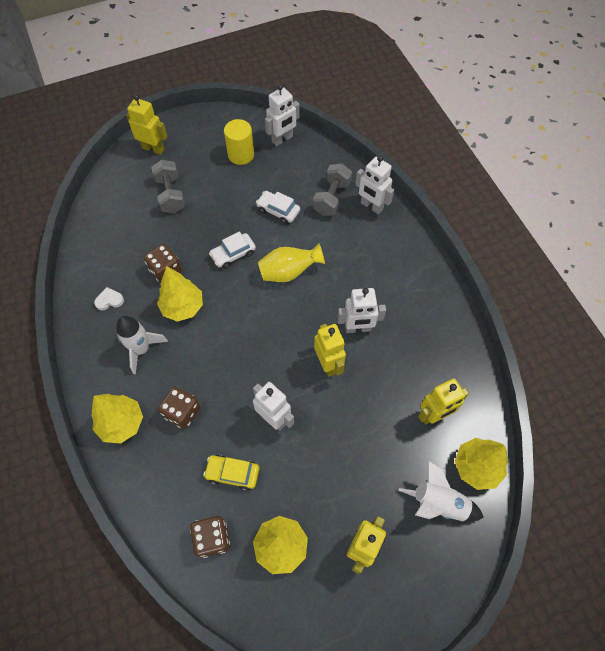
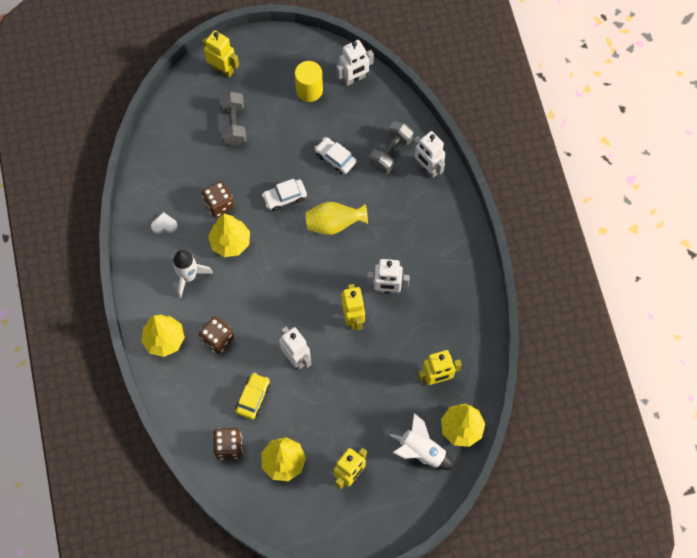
camera: 10 degrees right, 5 degrees up
(232, 473) = (253, 398): yellow car -> yellow car turned 90 degrees clockwise

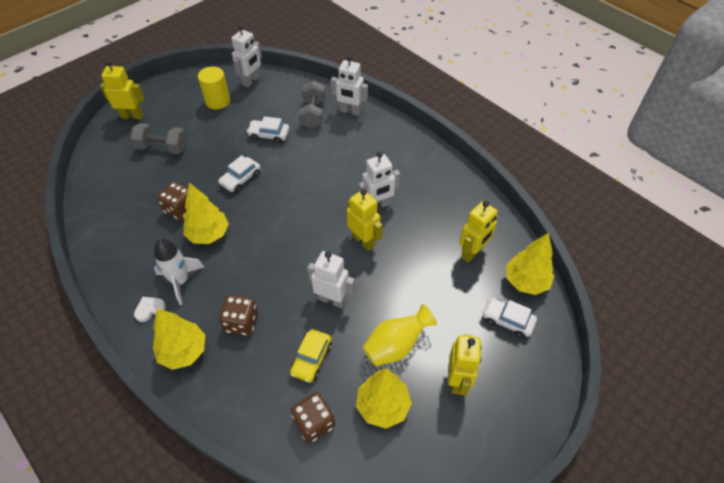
camera: 30 degrees left, 15 degrees down
(164, 225) = (132, 249): white heart -> white heart (149, 309)
(234, 124) = (163, 148): grey dumbbell -> grey dumbbell turned 45 degrees counterclockwise
(253, 398) = (311, 359): yellow car -> yellow car turned 150 degrees counterclockwise
(334, 224) = (298, 179): yellow vase -> yellow vase (396, 346)
(421, 451) = (507, 320): white rocket -> white car

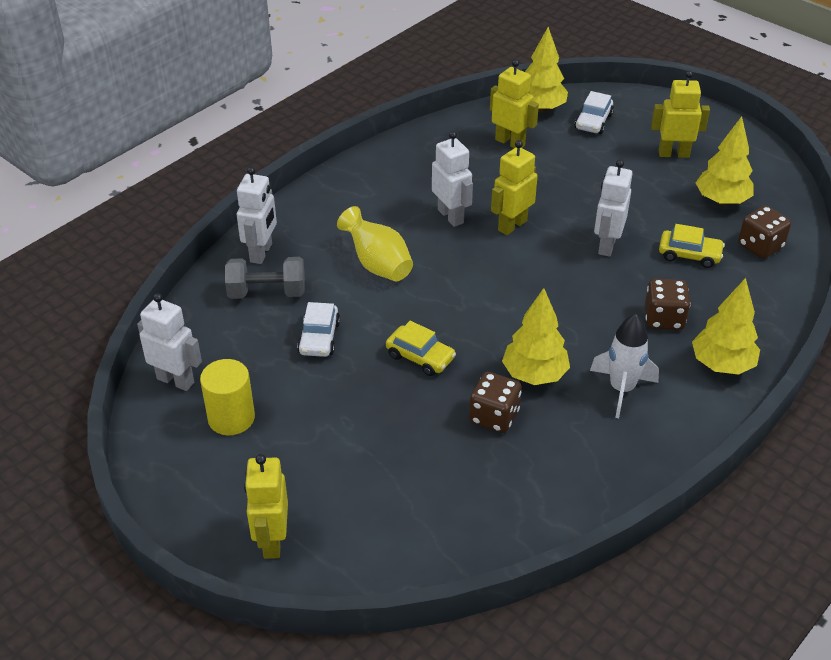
camera: 95 degrees left, 10 degrees down
(149, 309) = (675, 412): white heart -> none
(163, 148) = (357, 471): grey dumbbell -> none
(240, 179) = (420, 357): white car -> yellow car
(396, 346) = (650, 194): yellow vase -> yellow vase (378, 264)

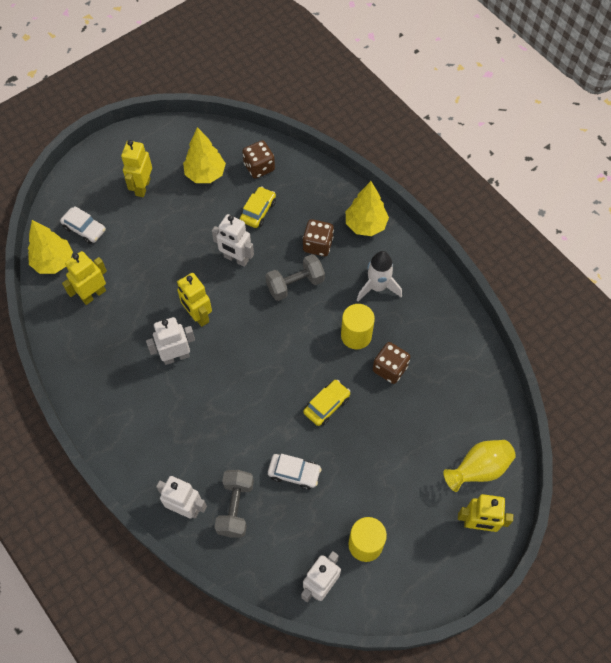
camera: 80 degrees left, 20 degrees up
(378, 264) = (221, 419): yellow vase -> yellow vase (478, 469)
(534, 375) = (356, 335): yellow tree -> yellow cylinder
(591, 304) = (295, 284): none -> grey dumbbell

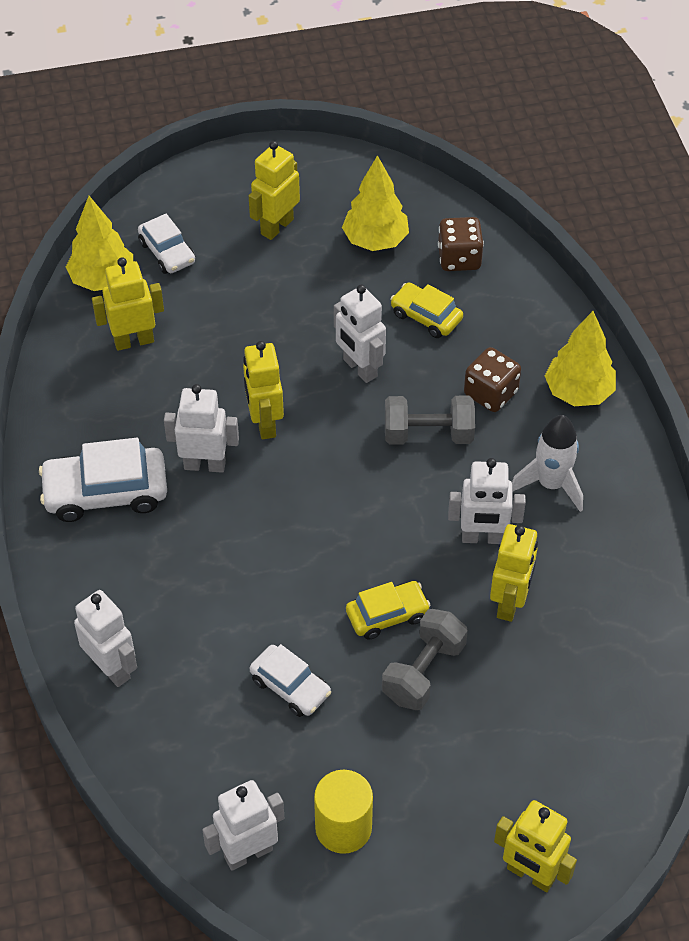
camera: 25 degrees right, 10 degrees down
(125, 399) = (106, 492): none -> white car
(235, 507) = (181, 697): grey dumbbell -> grey dumbbell (423, 671)
(258, 211) = (426, 316): yellow car -> yellow car turned 105 degrees counterclockwise
(356, 335) = (482, 538): yellow cylinder -> white robot
(390, 368) = (510, 603): brown dice -> yellow robot
(478, 469) = (573, 798): yellow vase -> none

